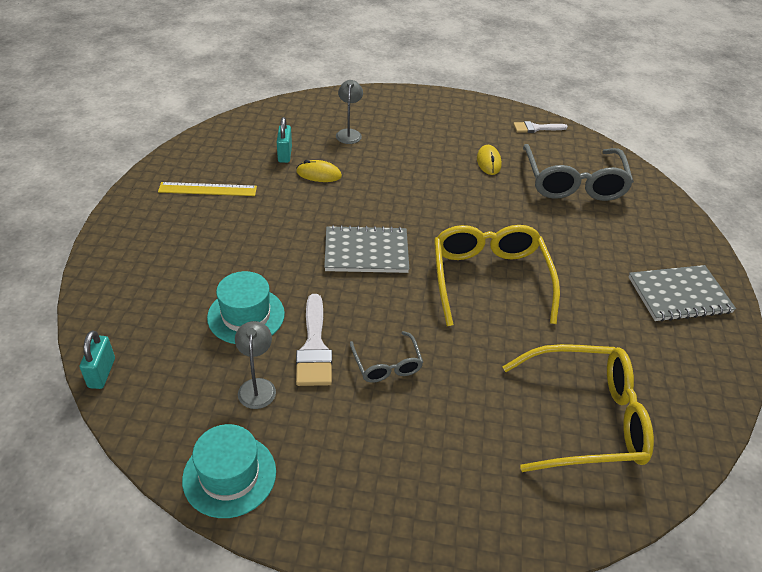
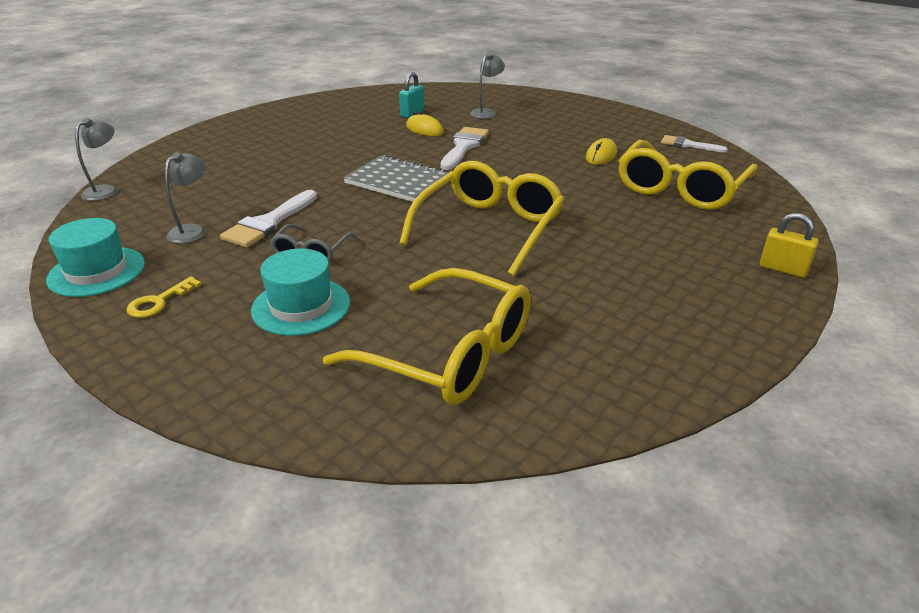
camera: 35 degrees right, 10 degrees down
(102, 373) = (106, 190): turquoise padlock -> grey lamp
(207, 189) = (323, 119): yellow ruler -> none
(246, 315) = (246, 190): turquoise hat -> turquoise hat (301, 306)
(328, 479) = (159, 302): none -> yellow key
(375, 186) = (464, 146): none -> white brush
(573, 183) = (680, 189): grey glasses -> yellow glasses
(679, 295) = (702, 302): grey notebook -> none
(695, 244) = (783, 269): none -> yellow padlock

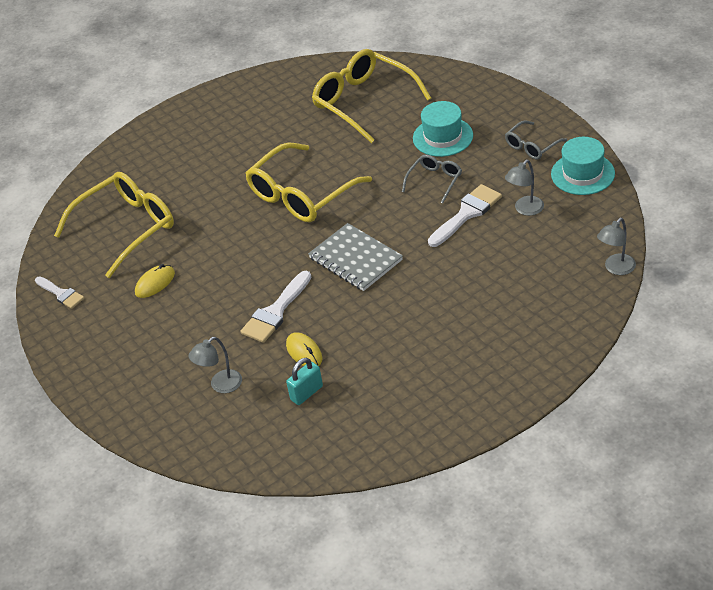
camera: 160 degrees left, 10 degrees up
(159, 302) = (531, 146): yellow key -> grey glasses
(783, 269) = (134, 143): yellow padlock -> none

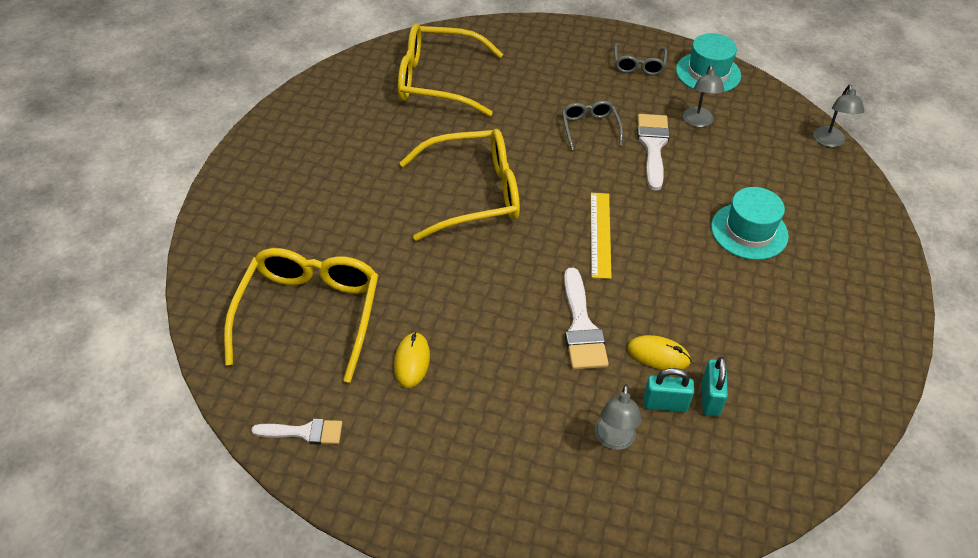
camera: 45 degrees left, 5 degrees up
(274, 382) = (665, 404): none -> turquoise padlock
(301, 195) = (473, 194): yellow glasses -> yellow glasses turned 105 degrees counterclockwise
(355, 259) = (600, 234): grey notebook -> yellow ruler
(443, 137) = (551, 86): turquoise hat -> turquoise hat (749, 231)

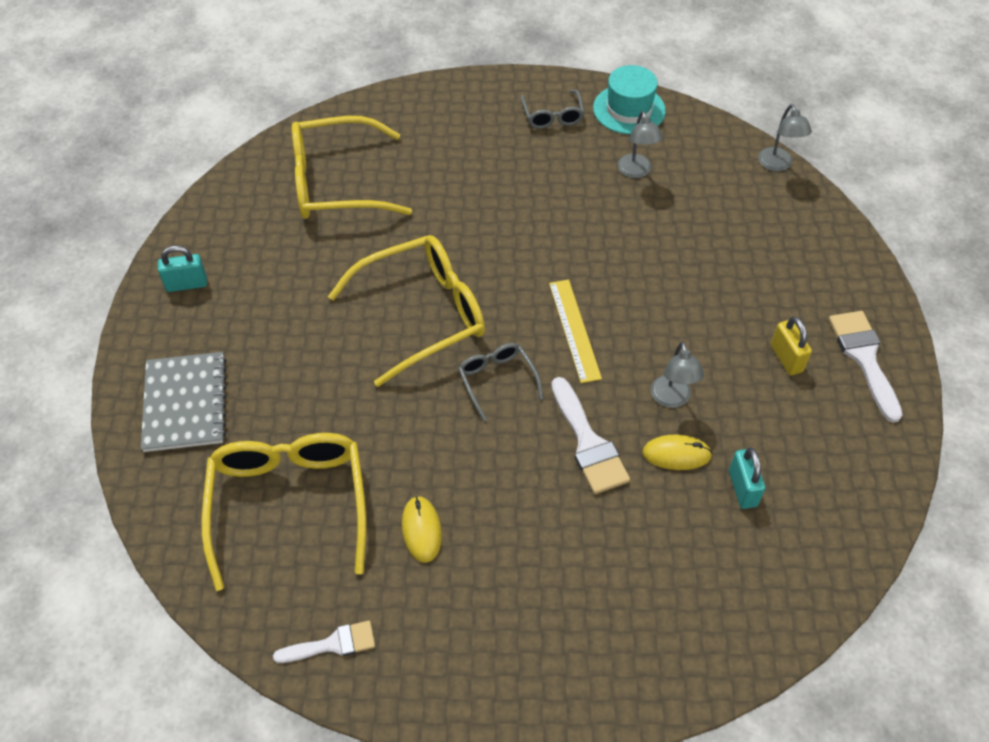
camera: 15 degrees left, 5 degrees up
(256, 218) = (185, 403): none -> grey notebook
(589, 128) = (523, 205): grey glasses -> grey glasses (497, 380)
(614, 440) = (661, 562): grey lamp -> grey lamp (672, 399)
(653, 146) = (597, 212): white brush -> white brush (864, 358)
(665, 404) = (699, 507): turquoise padlock -> turquoise padlock (187, 284)
(749, 231) = (726, 289): turquoise hat -> none
(787, 300) = (786, 358): none -> yellow padlock

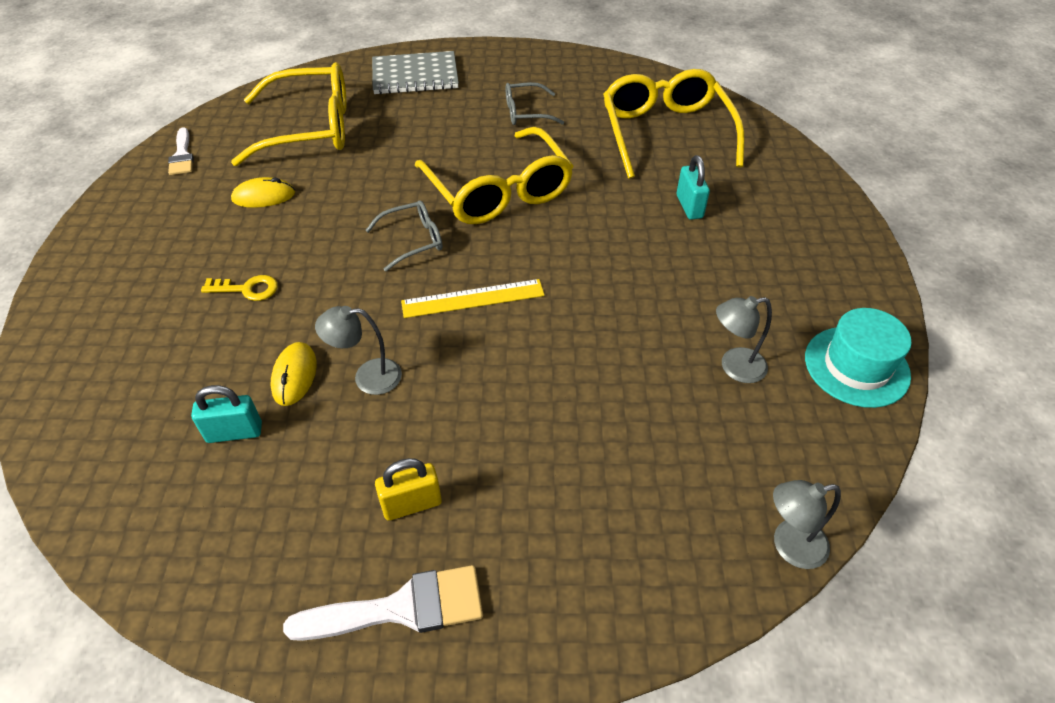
camera: 90 degrees right, 5 degrees down
(187, 284) = (535, 66): turquoise padlock -> turquoise padlock (689, 206)
(552, 116) = (817, 289): grey glasses -> grey glasses (526, 112)
(571, 516) = (247, 289): none -> yellow key
(588, 443) = (325, 304): white brush -> none

